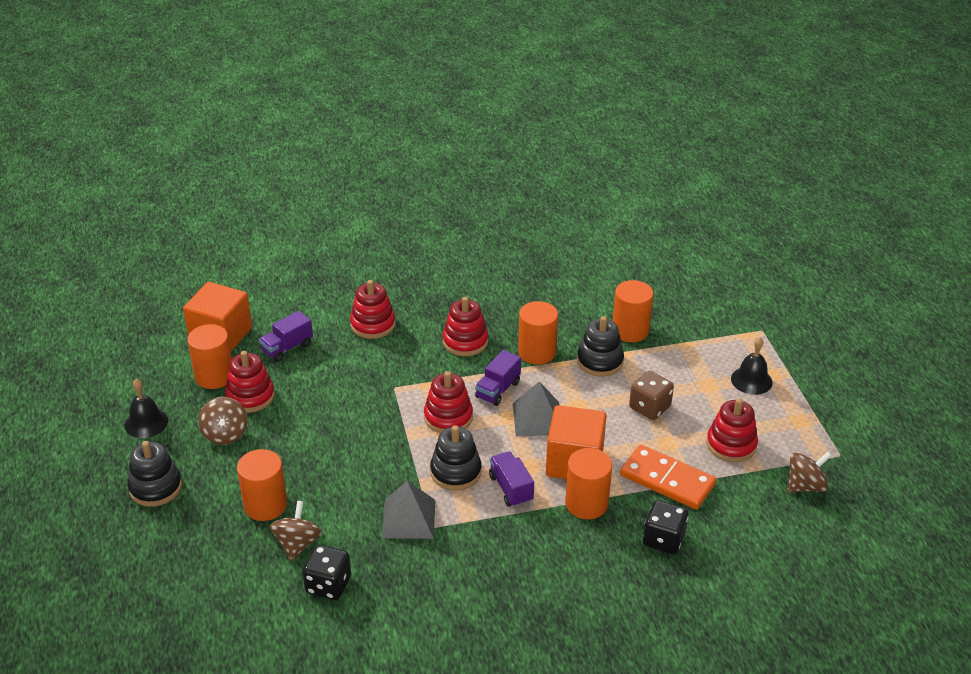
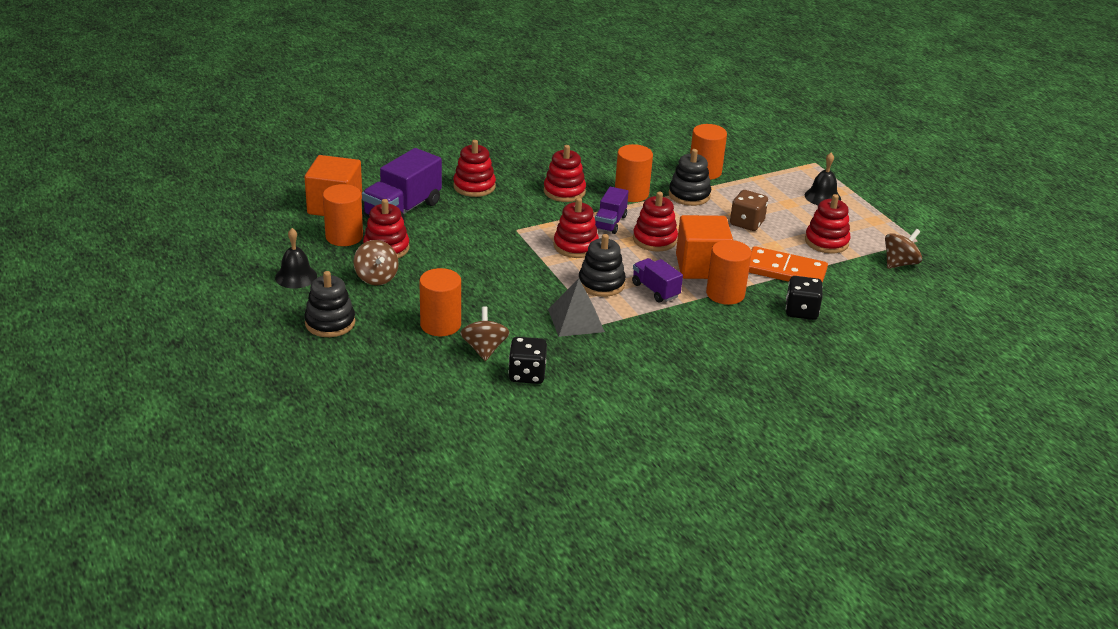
camera: 15 degrees left, 5 degrees down
(287, 348) = (403, 210): purple truck -> purple truck, size x1.74
(537, 418) = (654, 240): grey pyramid -> red stacking toy

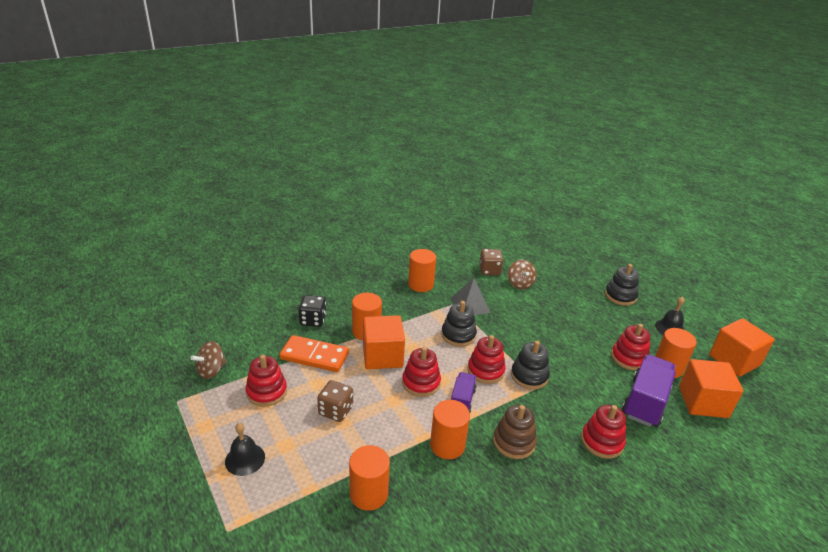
camera: 175 degrees right, 0 degrees up
(248, 238) = (734, 360): none -> orange cube
(376, 277) = (617, 331): brown spinning top -> none
(440, 325) = (554, 298): orange cylinder -> orange cylinder (421, 284)
(527, 374) = (489, 270): black dice -> brown dice
(564, 191) = (514, 442): red stacking toy -> brown stacking toy
(655, 290) = (418, 332): purple truck -> none
(689, 195) = (388, 448): black stacking toy -> black stacking toy (529, 376)

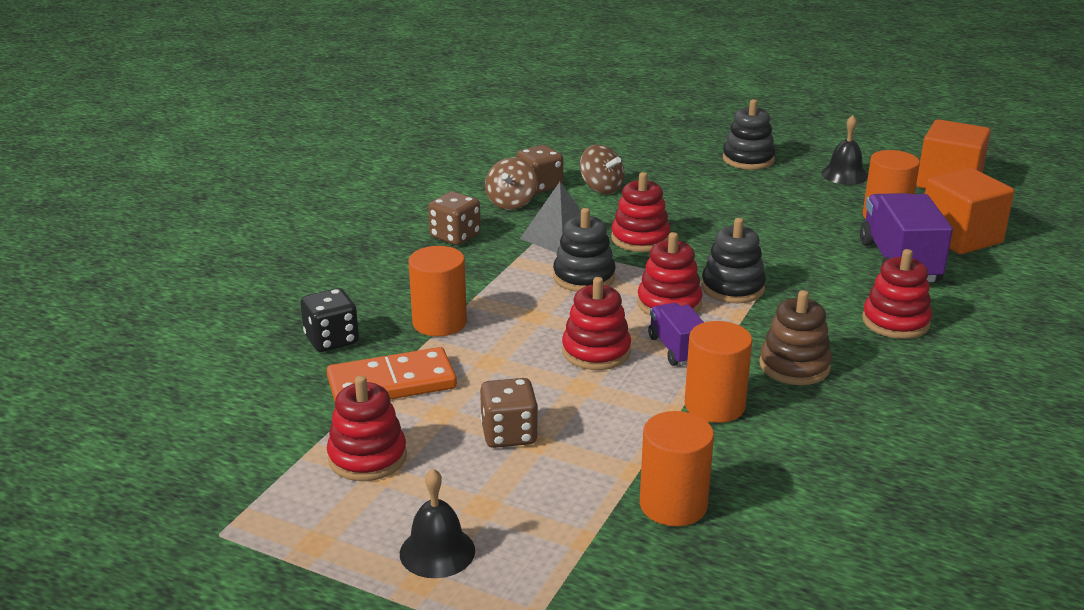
camera: 30 degrees left, 5 degrees down
(211, 370) = (231, 470): brown spinning top -> brown spinning top (511, 203)
(382, 356) = (501, 342): orange cube -> none
(421, 284) = (455, 236): orange cylinder -> brown dice
(628, 358) = (831, 223): red stacking toy -> red stacking toy (640, 239)

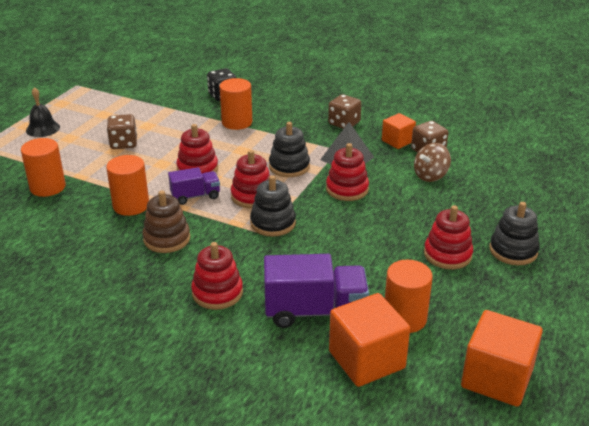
camera: 90 degrees right, 5 degrees up
(367, 457) = (117, 110): red stacking toy -> red stacking toy (447, 254)
(392, 383) = (178, 112): orange domino -> none
(511, 203) = (397, 141): brown spinning top -> orange cube
(844, 175) = (495, 306): black bell -> none

